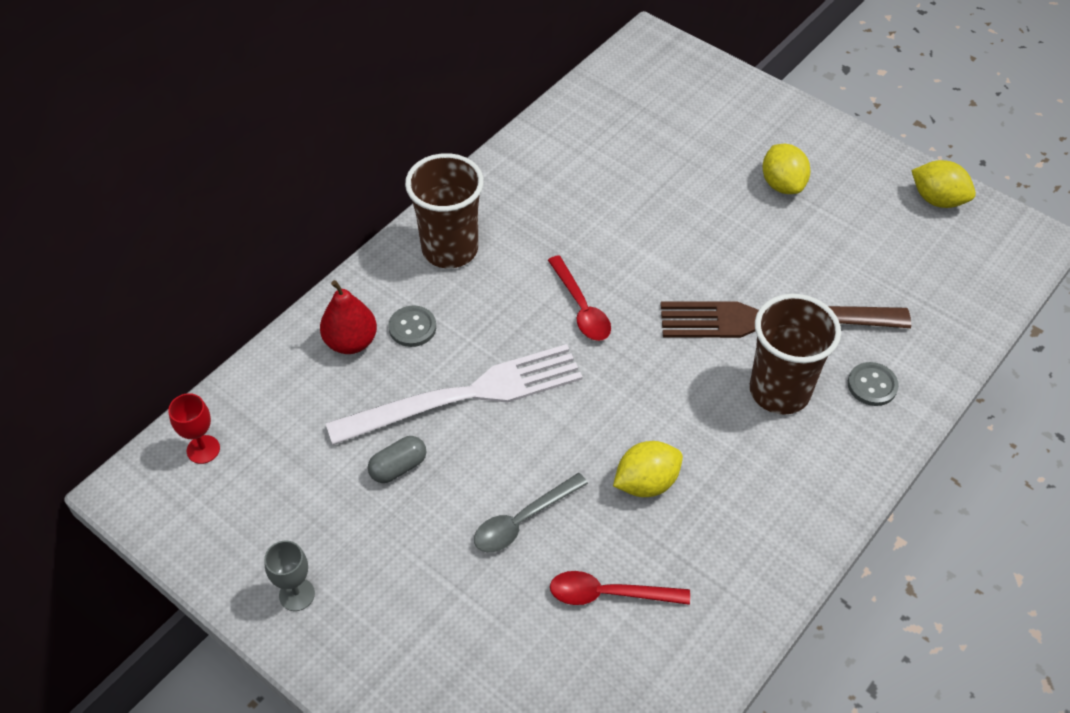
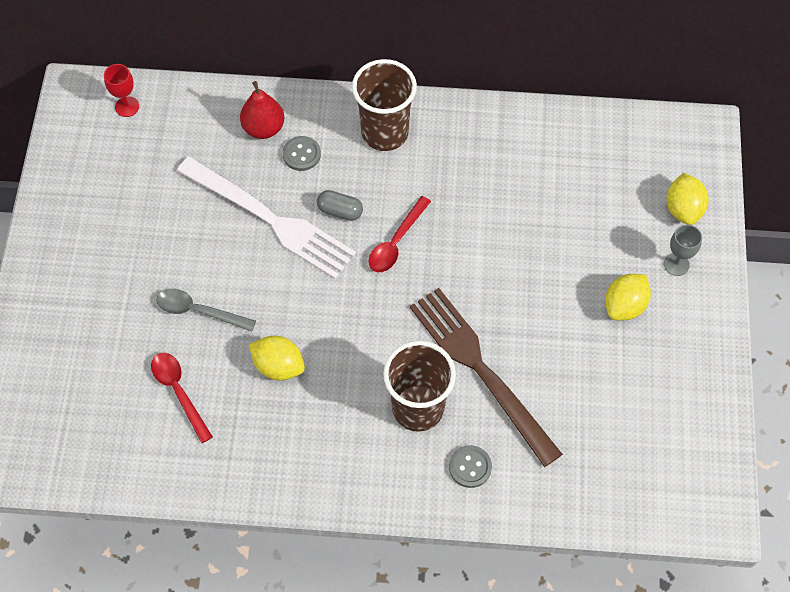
camera: 55 degrees right, 10 degrees up
(297, 594) = (64, 223): grey goblet -> grey goblet (676, 264)
(398, 467) = (188, 217): grey capsule -> grey capsule (340, 211)
(937, 200) = (702, 424): yellow lemon -> yellow lemon (683, 209)

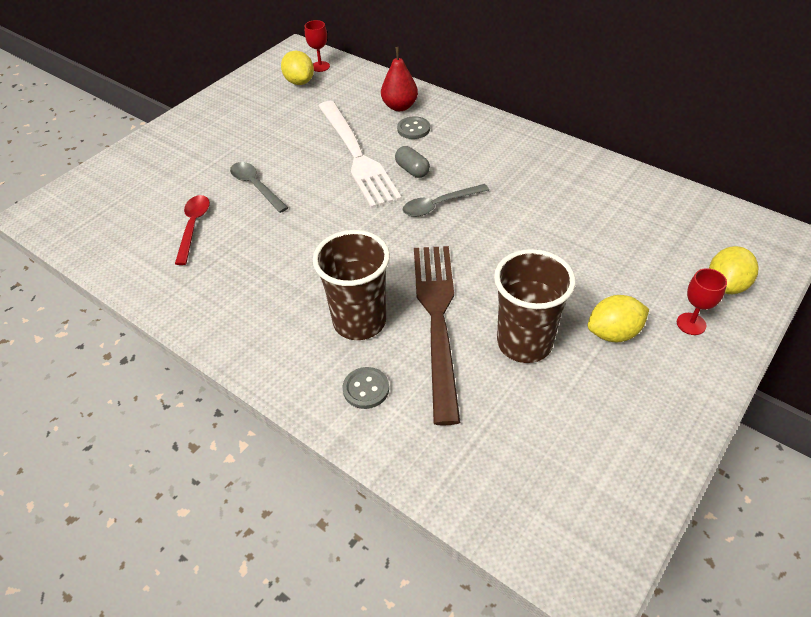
camera: 35 degrees right, 15 degrees down
(278, 366) = (278, 243): yellow lemon -> yellow lemon (299, 82)
(384, 133) = (487, 139): brown cup -> brown cup (524, 343)
(396, 242) = (439, 205): red spoon -> grey spoon
(676, 264) = (691, 324): grey goblet -> red goblet

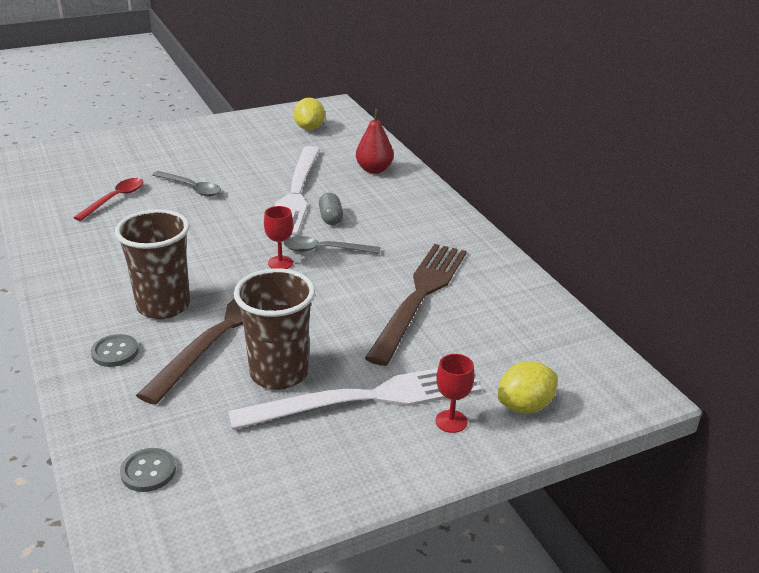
camera: 25 degrees right, 15 degrees down
(256, 186) = (191, 188): grey spoon -> grey spoon turned 135 degrees clockwise
(320, 66) = (339, 122): red goblet -> red goblet (280, 263)
(413, 129) = (367, 189): grey button -> grey button (148, 471)
(558, 219) = (420, 296): none -> brown fork
(613, 333) = (367, 398): yellow lemon -> white fork

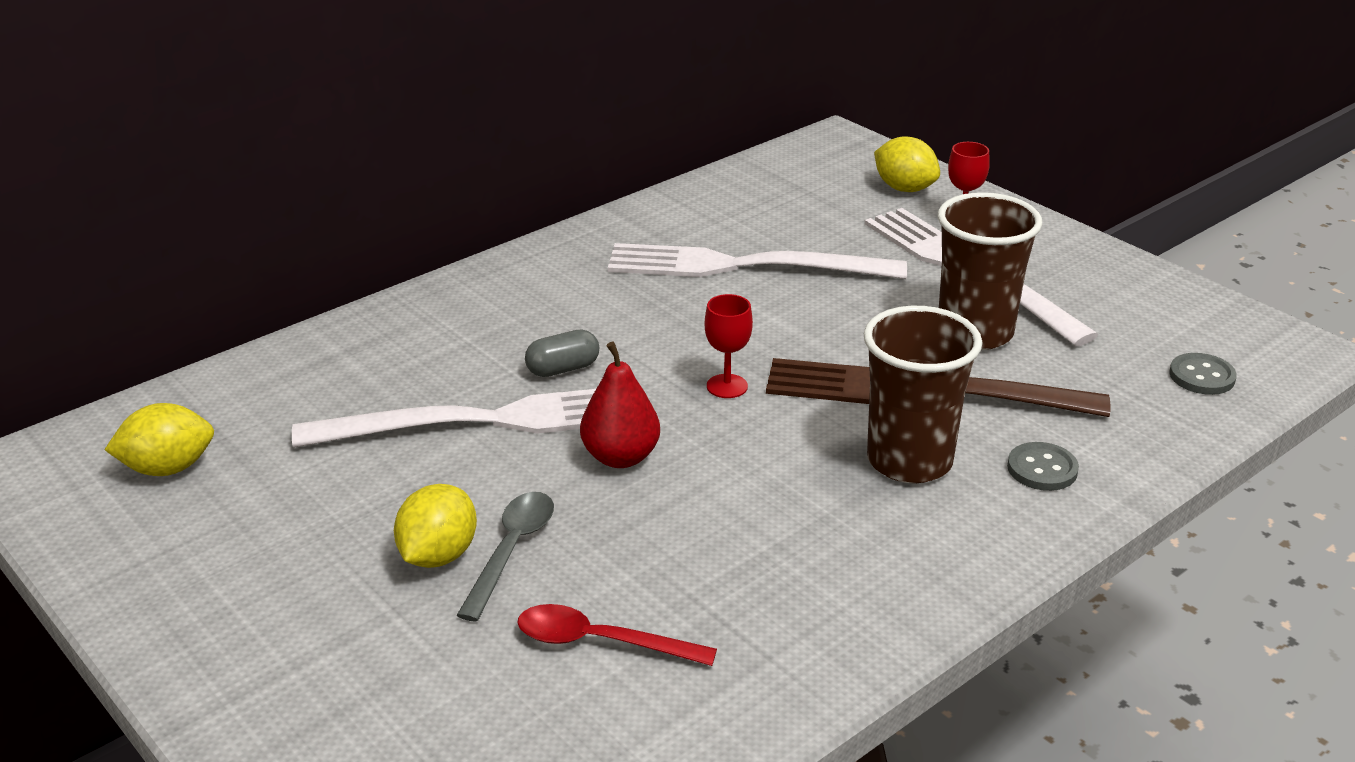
camera: 105 degrees left, 0 degrees up
(203, 173) = (438, 555): none -> yellow lemon
(324, 250) = (667, 356): grey spoon -> none
(374, 170) = (362, 358): red pear -> red pear (620, 457)
(420, 296) = (743, 266): brown fork -> white fork

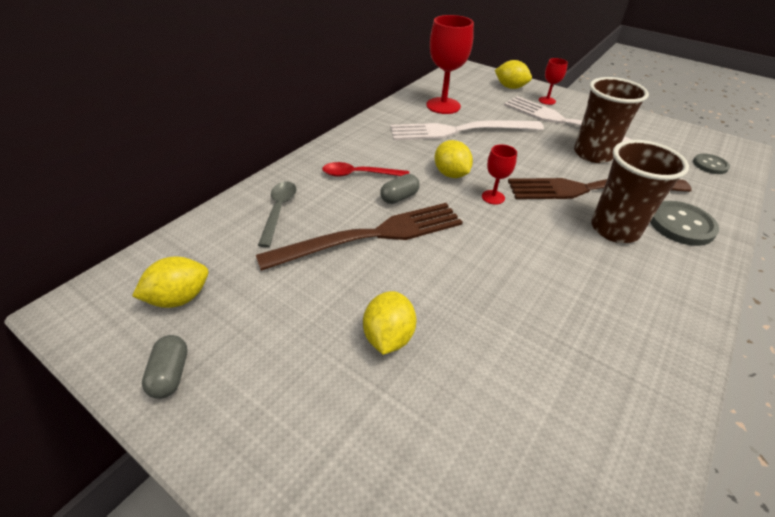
camera: 15 degrees left, 10 degrees up
(129, 554) = (170, 374): none -> grey capsule
(485, 421) = (372, 236): white fork -> brown fork
(511, 551) = (433, 325): grey spoon -> grey spoon (279, 211)
(601, 642) = (527, 388): red spoon -> red spoon (359, 174)
(620, 457) = (462, 249): red pear -> none
(676, 341) = (451, 174): none -> yellow lemon
(741, 215) = (443, 106): none -> red goblet
(1042, 469) = (681, 225): grey button -> grey button, size x1.62

